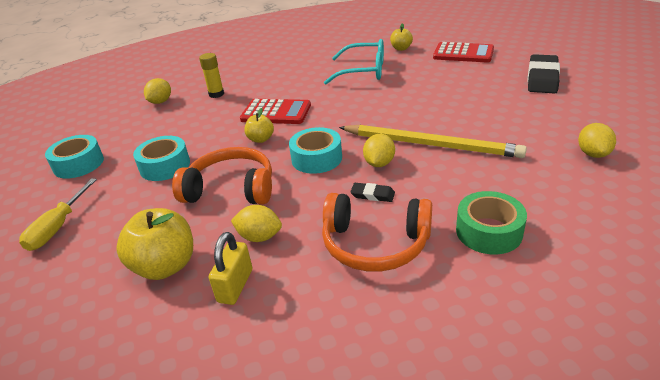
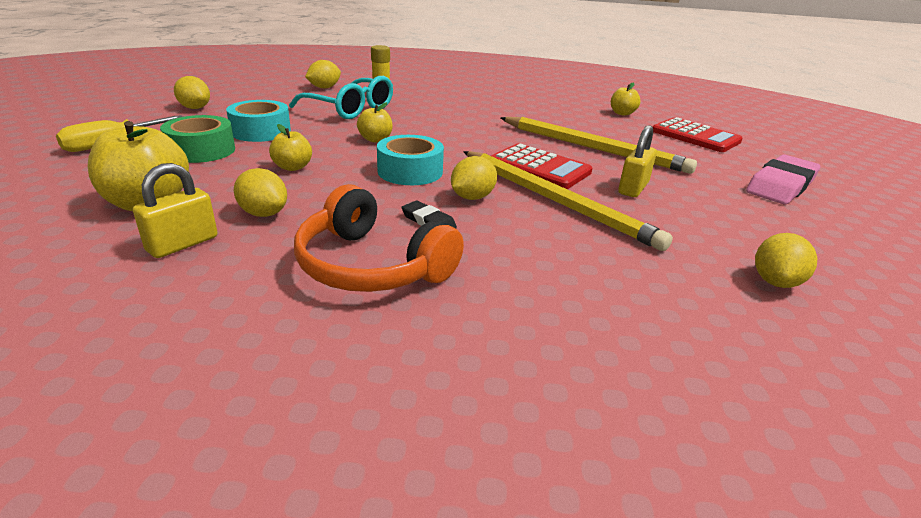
camera: 20 degrees right, 5 degrees down
(78, 164) = (195, 108): turquoise tape -> yellow lemon
(231, 189) = (292, 167): orange headphones -> yellow apple
(276, 113) = (419, 125): red calculator -> red calculator (539, 168)
(363, 71) = (554, 119): turquoise glasses -> turquoise glasses (349, 109)
(412, 89) = (593, 148): none -> yellow pencil
(465, 114) = (633, 188): none -> yellow padlock
(488, 231) = (525, 308): green tape -> green tape (201, 150)
(542, 78) = (780, 185): black eraser -> pink eraser

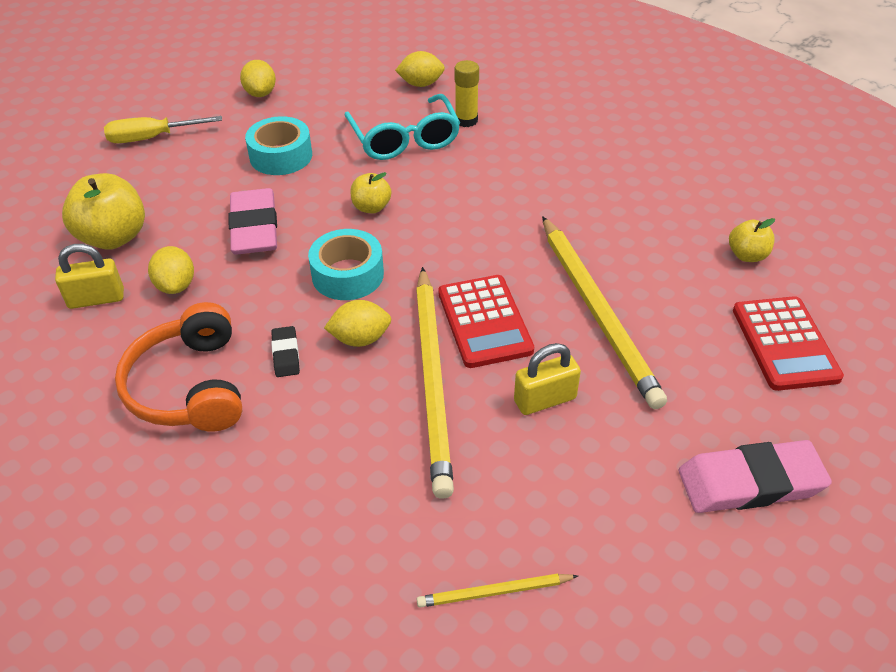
camera: 40 degrees right, 15 degrees up
(201, 150) = (207, 172): green tape -> none
(292, 167) = (254, 227): yellow apple -> pink eraser
(775, 282) = (494, 592): yellow lemon -> yellow pencil

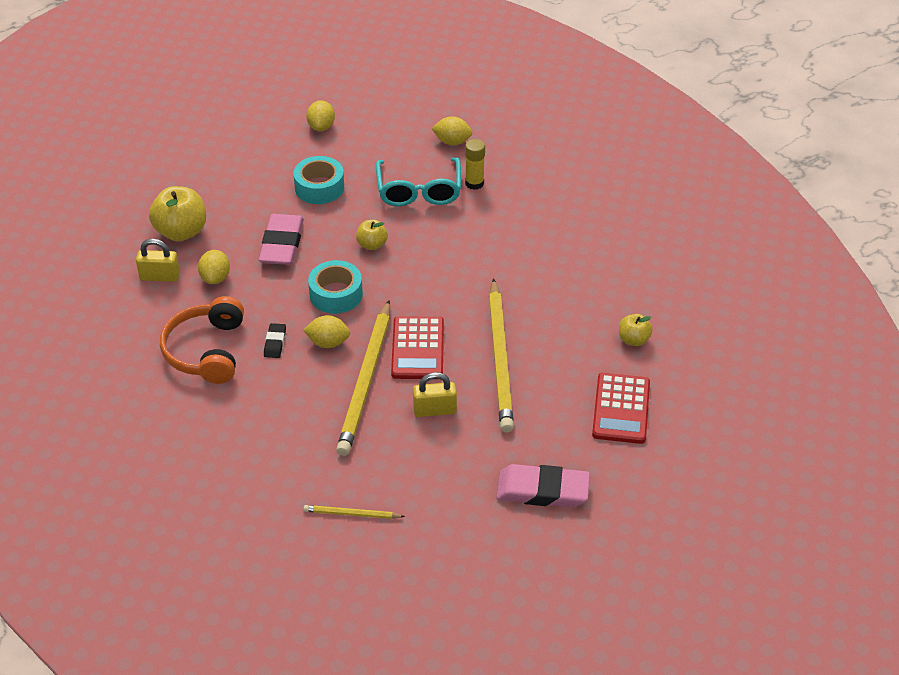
camera: 15 degrees right, 0 degrees up
(152, 138) = (227, 152): yellow screwdriver -> none

